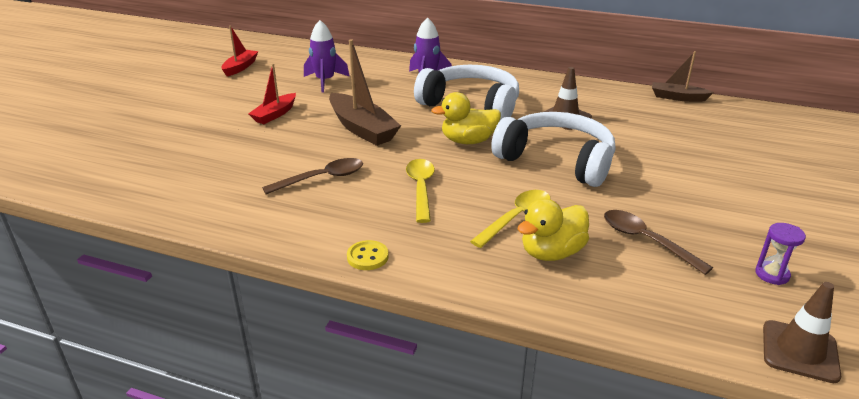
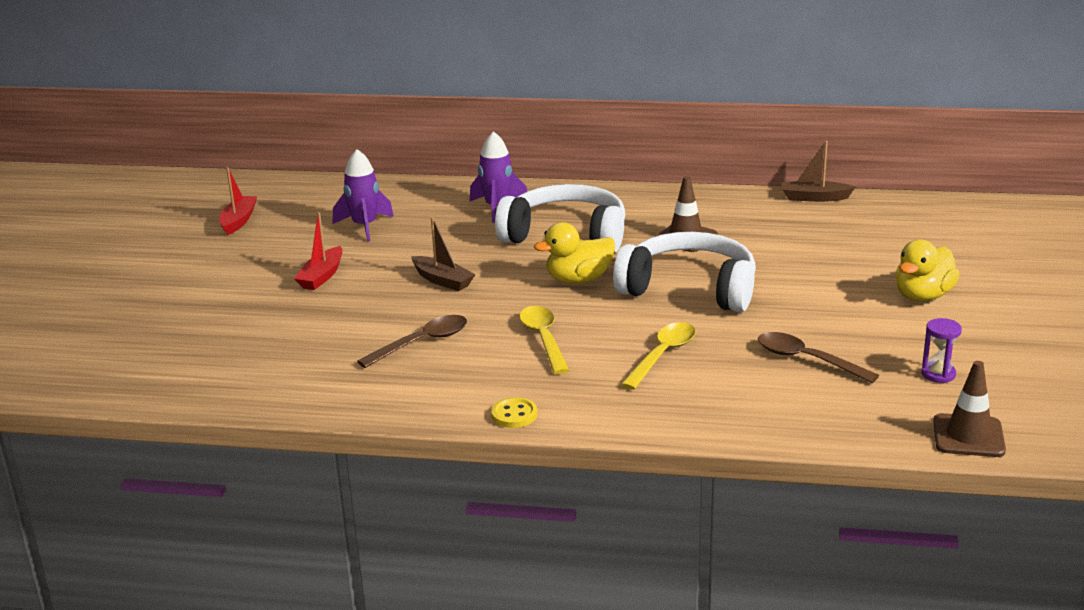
camera: 10 degrees left, 5 degrees down
(362, 129) = (442, 280): brown boat -> brown boat, size x0.60
(551, 252) = (710, 384): yellow duck -> yellow duck (923, 296)

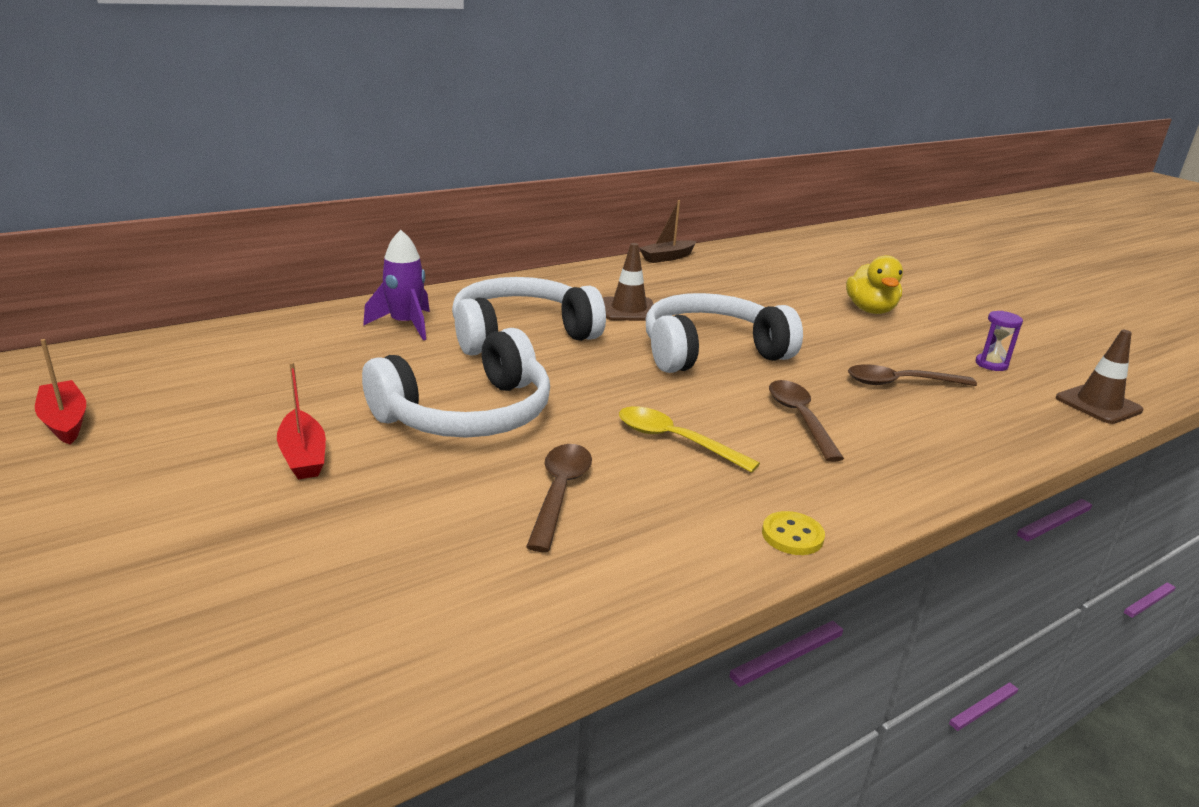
camera: 45 degrees left, 0 degrees up
(365, 227) = (274, 381): purple rocket -> none
(442, 280) = (467, 414): brown boat -> white headphones
(578, 279) = (604, 371): yellow duck -> none
(662, 356) = (800, 419): yellow spoon -> brown spoon

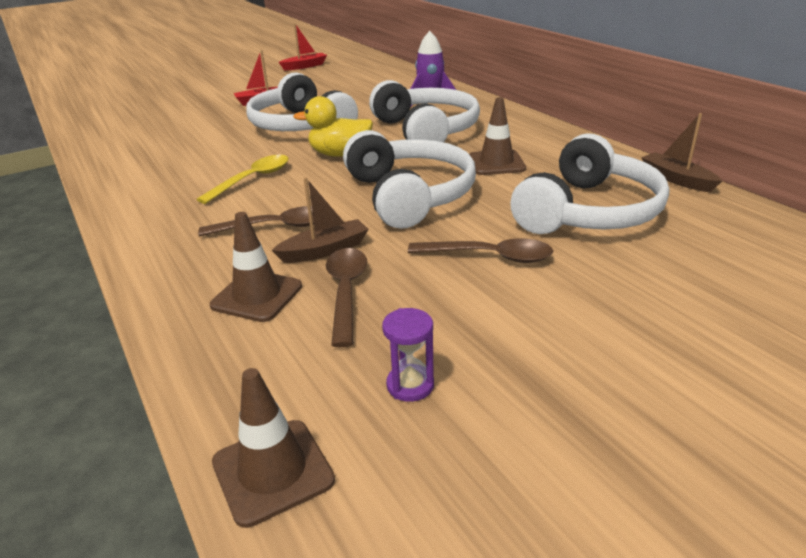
camera: 95 degrees right, 5 degrees up
(559, 493) = (203, 151): brown spoon -> brown spoon (489, 256)
(732, 291) = (588, 212): none -> white headphones
(792, 535) = (121, 211): yellow button -> none
(837, 392) = (325, 250): none -> brown boat
(870, 310) = (583, 305): yellow duck -> yellow duck (340, 154)
(930, 420) = (257, 296): none -> brown traffic cone

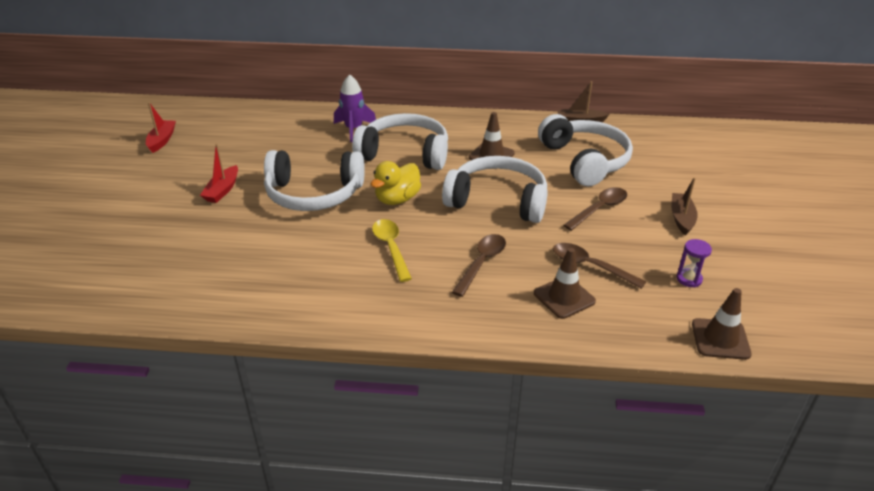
camera: 55 degrees left, 5 degrees up
(325, 250) = (535, 256): brown boat -> brown boat (681, 218)

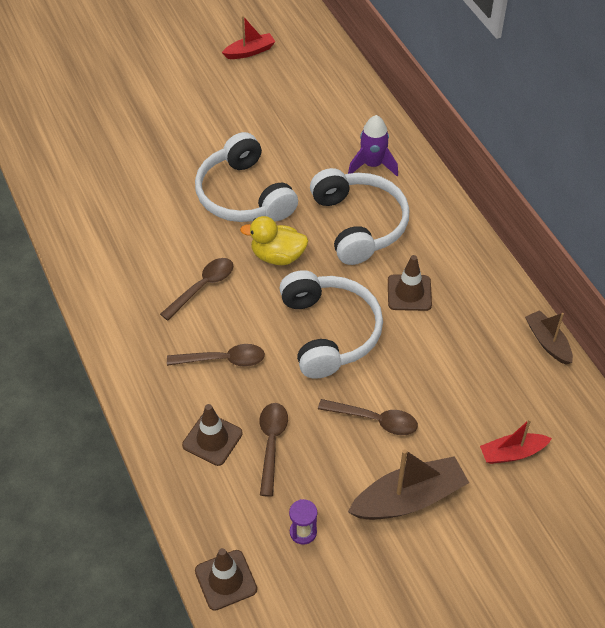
camera: 60 degrees right, 15 degrees up
(222, 190) = (206, 135): red boat -> red boat (512, 453)
(391, 248) = (202, 287): yellow spoon -> brown spoon
(584, 161) = (461, 376): white headphones -> none
(681, 218) = (409, 498): brown boat -> brown boat, size x1.66

